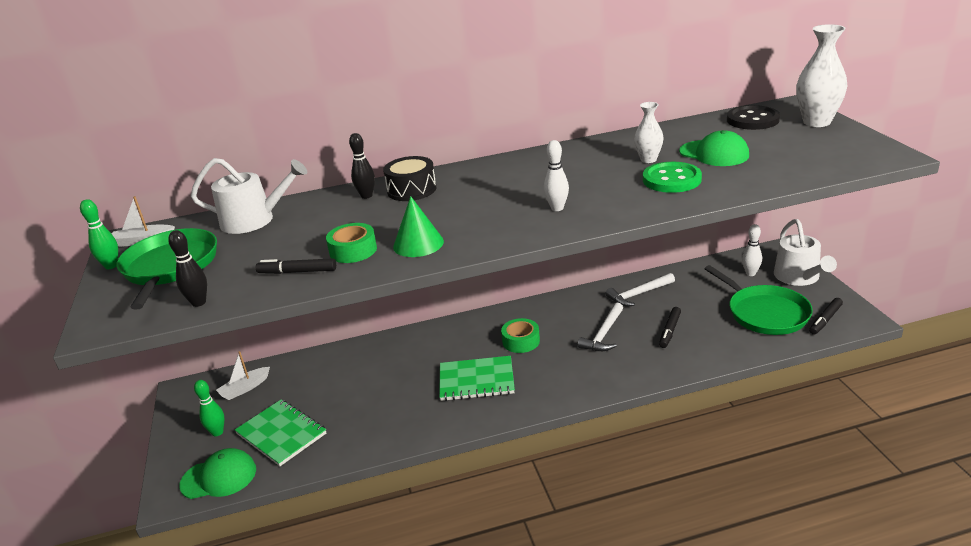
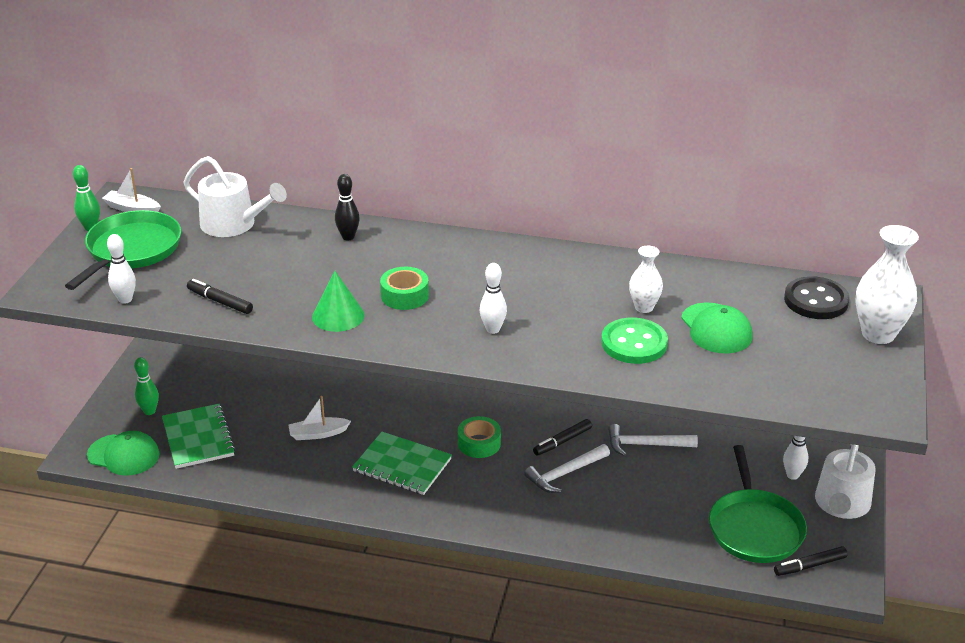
camera: 25 degrees right, 5 degrees up
(199, 302) = (125, 299): black bowling pin -> white bowling pin
(245, 388) = (199, 377): white boat -> white boat (318, 434)
(353, 250) = (281, 298): green tape -> green tape (404, 295)
(411, 190) = (392, 247): black drum -> none
(669, 331) = (634, 501): black marker -> black marker (562, 441)

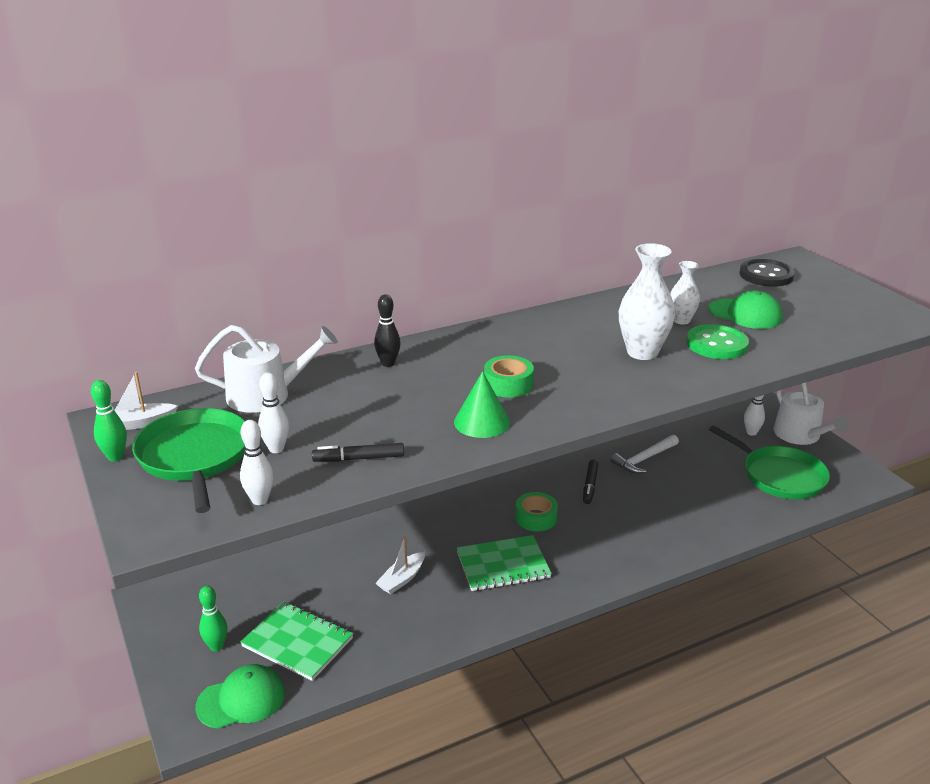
camera: 40 degrees left, 5 degrees down
(493, 329) = (613, 378): white bowling pin -> white bowling pin (276, 449)
(564, 474) = (622, 506): white hammer -> none
(809, 566) = (840, 481): black marker -> none
(878, 334) = (830, 279): white vase -> white vase (642, 352)

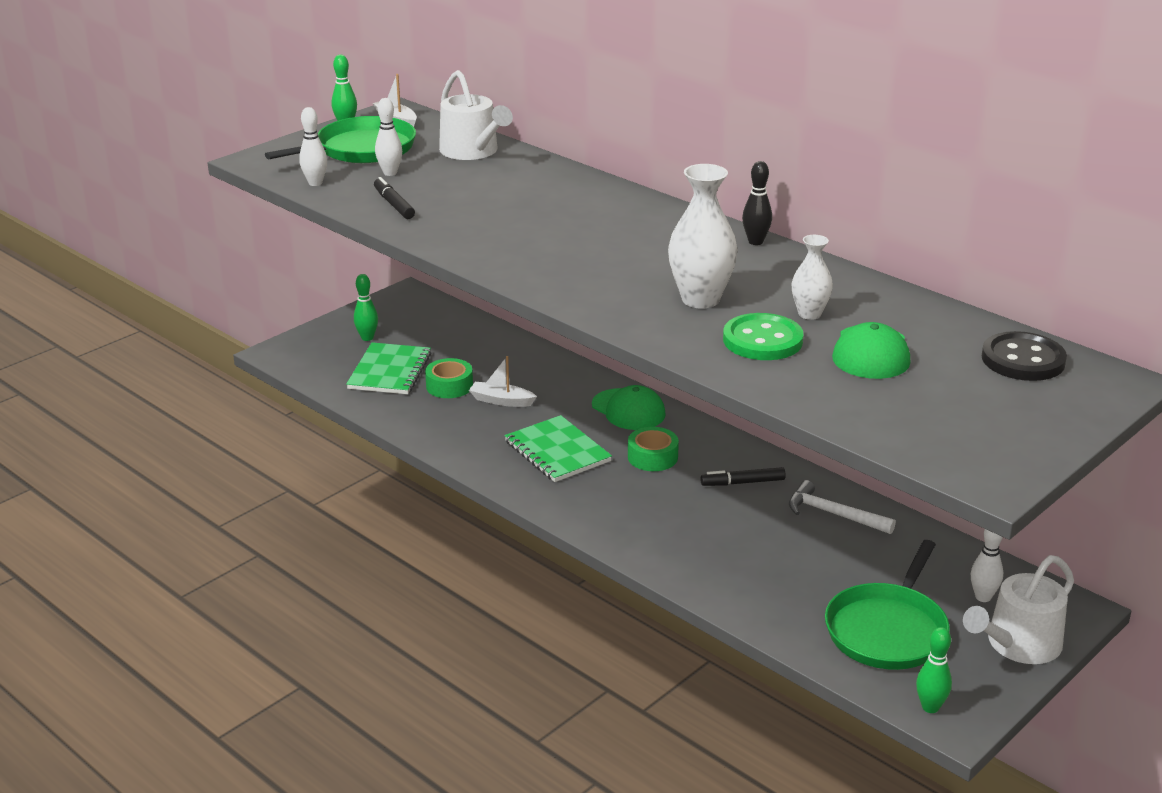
camera: 70 degrees right, 0 degrees up
(241, 700) = (314, 364): green cap -> green cap (628, 410)
(388, 363) = (568, 185): black bowling pin -> black bowling pin (755, 242)
(482, 422) = (488, 241): green cone -> none
(508, 384) = (569, 242): green tape -> green tape (449, 386)
(859, 483) = (930, 707): none -> green bowling pin

